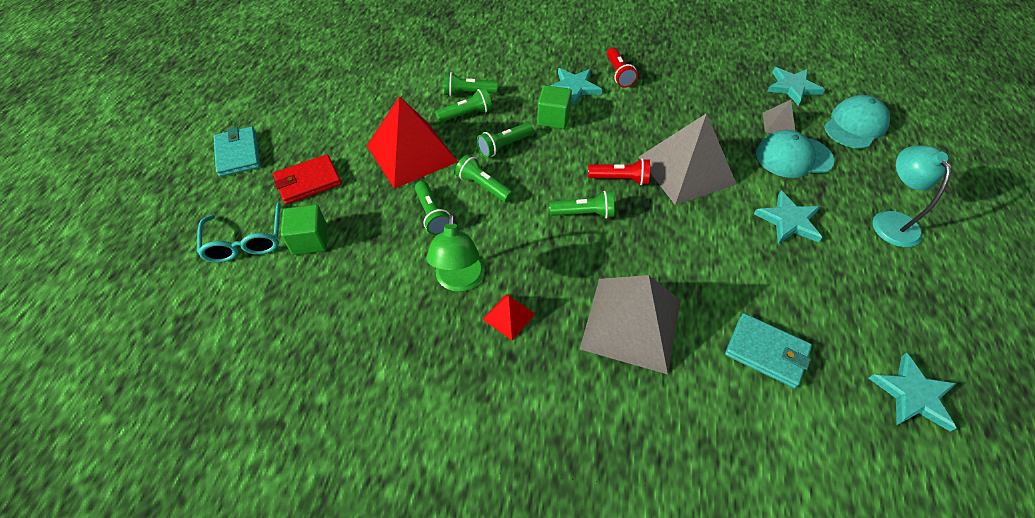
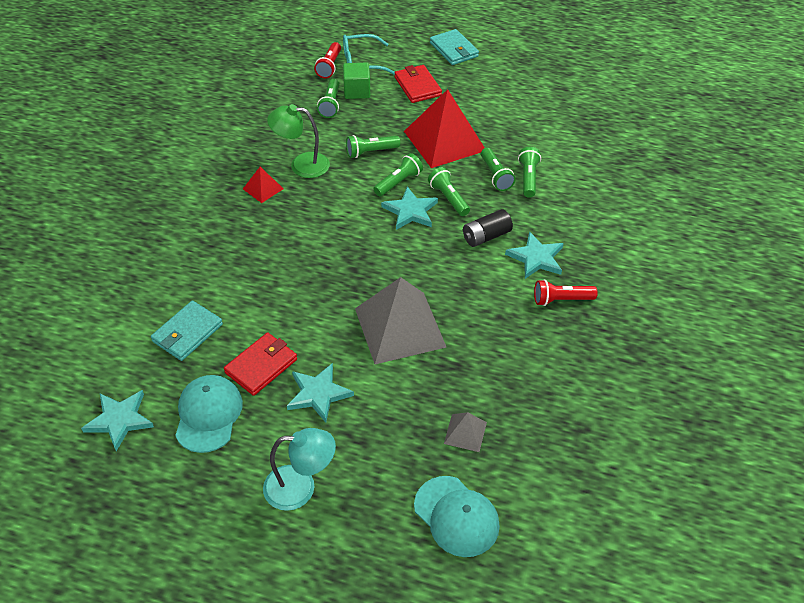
camera: 95 degrees right, 5 degrees down
(238, 154) = (454, 50): turquoise wallet -> turquoise wallet turned 75 degrees clockwise
(553, 118) = (486, 236): green cube -> black battery
(584, 213) = (356, 242): green flashlight -> green flashlight (330, 105)
(620, 179) = (394, 274): red flashlight -> red flashlight (329, 66)
(631, 323) = (237, 255): grey pyramid -> none
(778, 271) = (261, 366): none -> red wallet
(792, 87) = (535, 472): turquoise star -> turquoise star (410, 211)
(793, 157) = (408, 429): turquoise cap -> turquoise cap (208, 415)

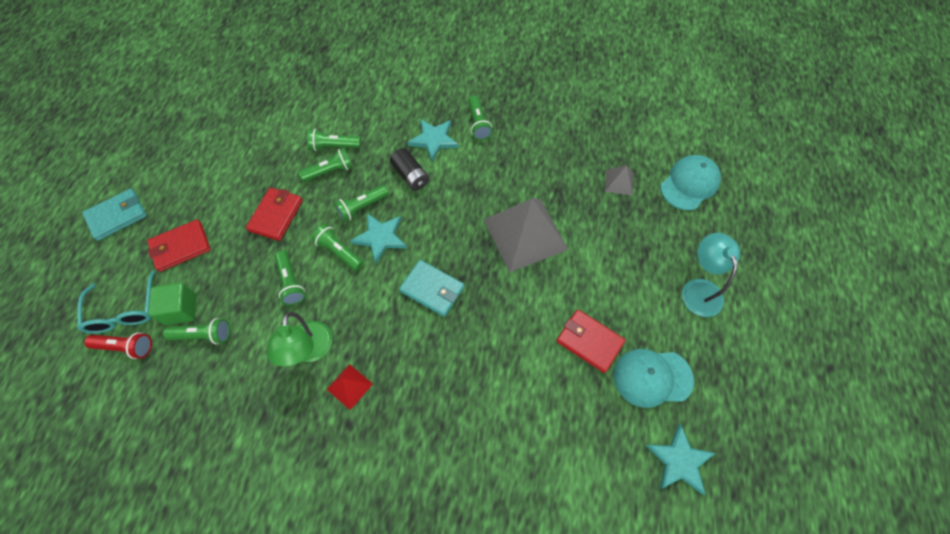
camera: 95 degrees left, 15 degrees up
(187, 333) = (564, 421): turquoise wallet -> turquoise wallet (432, 289)
(318, 394) = (608, 289): turquoise star -> none
(444, 140) = (276, 215): red pyramid -> red wallet
(561, 300) = (478, 124): red flashlight -> green flashlight

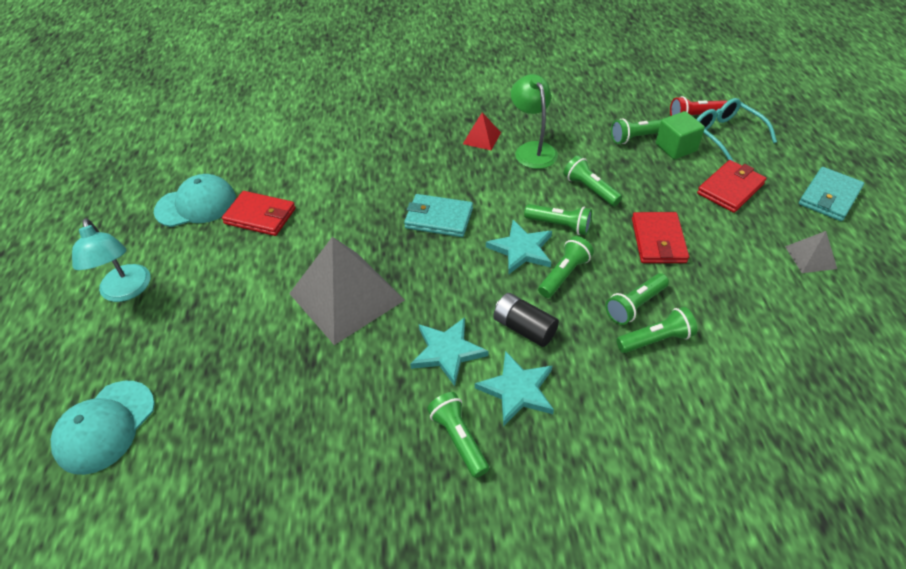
camera: 165 degrees right, 15 degrees down
(619, 182) = (218, 400): grey pyramid -> grey pyramid (810, 257)
(679, 461) = (179, 159): turquoise star -> turquoise star (447, 351)

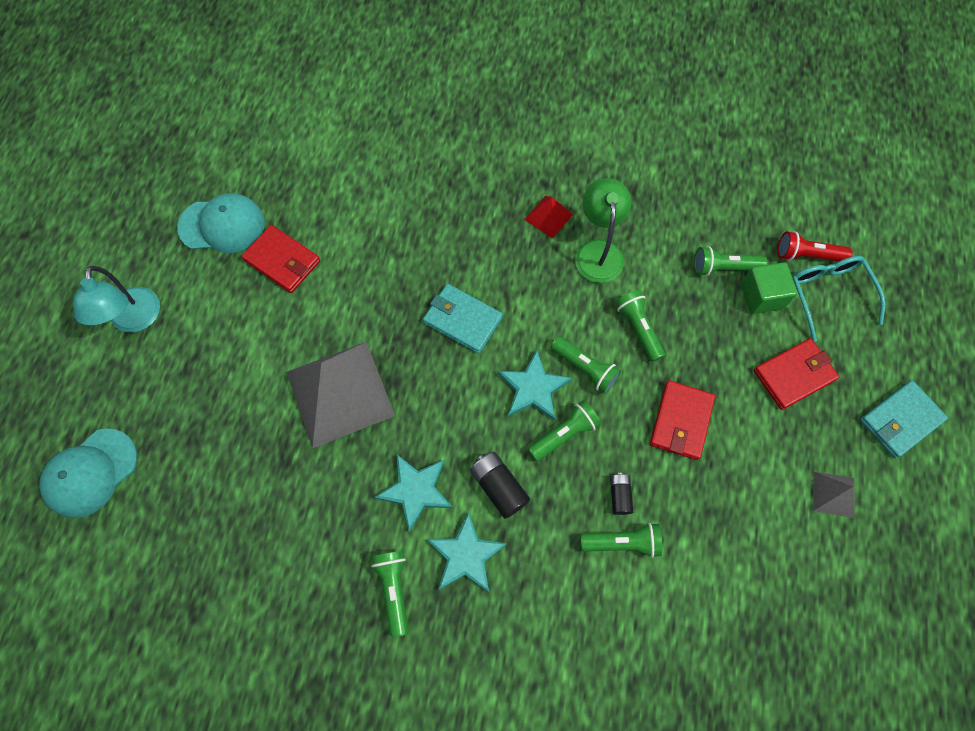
camera: 15 degrees right, 20 degrees up
(635, 305) = (619, 495): green flashlight -> black battery

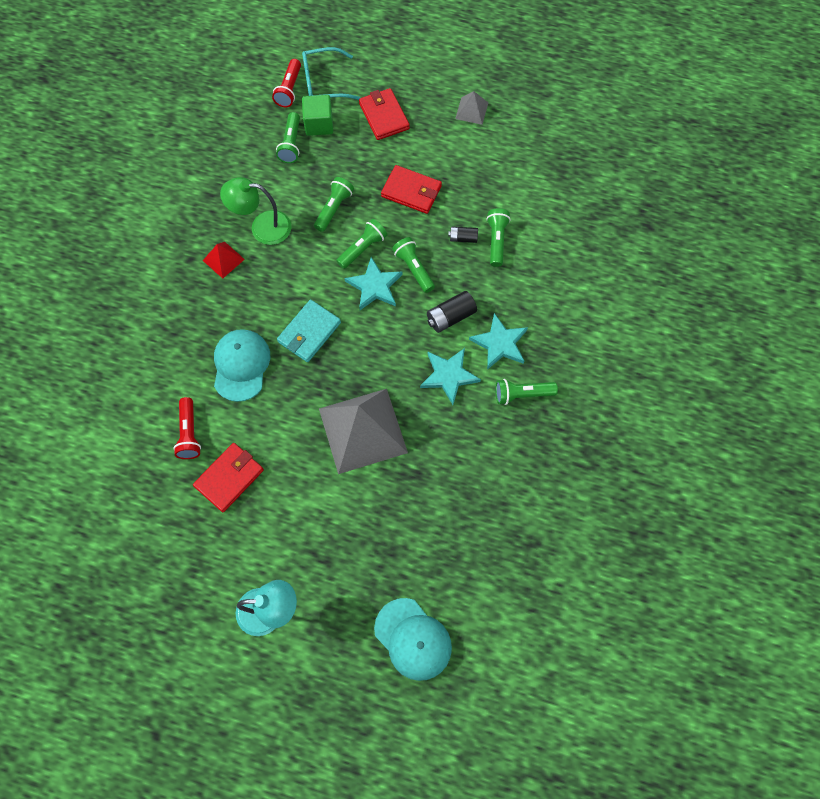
camera: 85 degrees left, 0 degrees up
(222, 225) = (181, 534): turquoise cap -> turquoise cap (241, 365)
(333, 215) = (189, 433): none -> red flashlight
(638, 328) = (334, 208): green flashlight -> green flashlight turned 135 degrees clockwise
(900, 420) = (424, 62): turquoise wallet -> none

